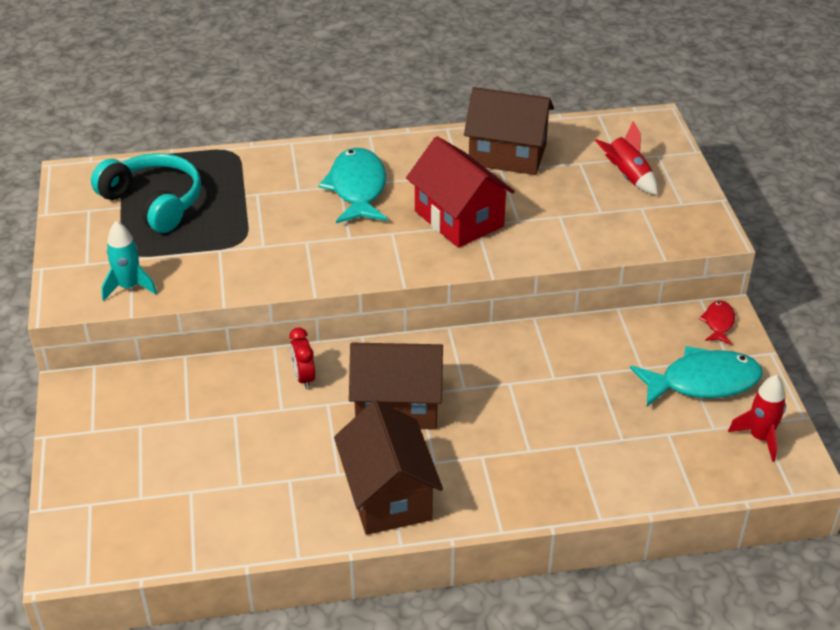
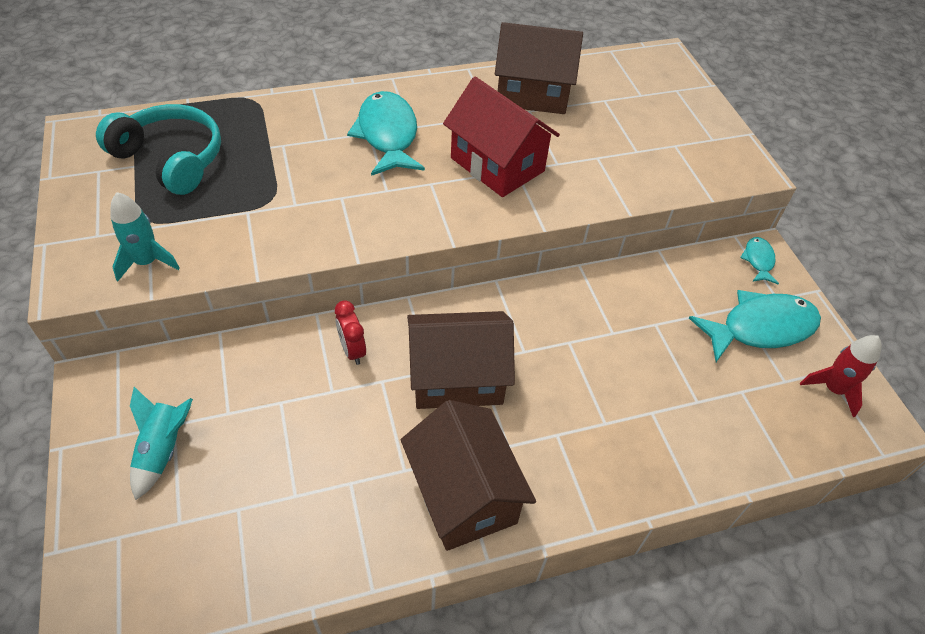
camera: 10 degrees left, 10 degrees up
(130, 444) = (163, 450): none -> turquoise rocket
(627, 176) = (653, 113): red rocket -> none
(718, 323) = (758, 260): red fish -> turquoise fish

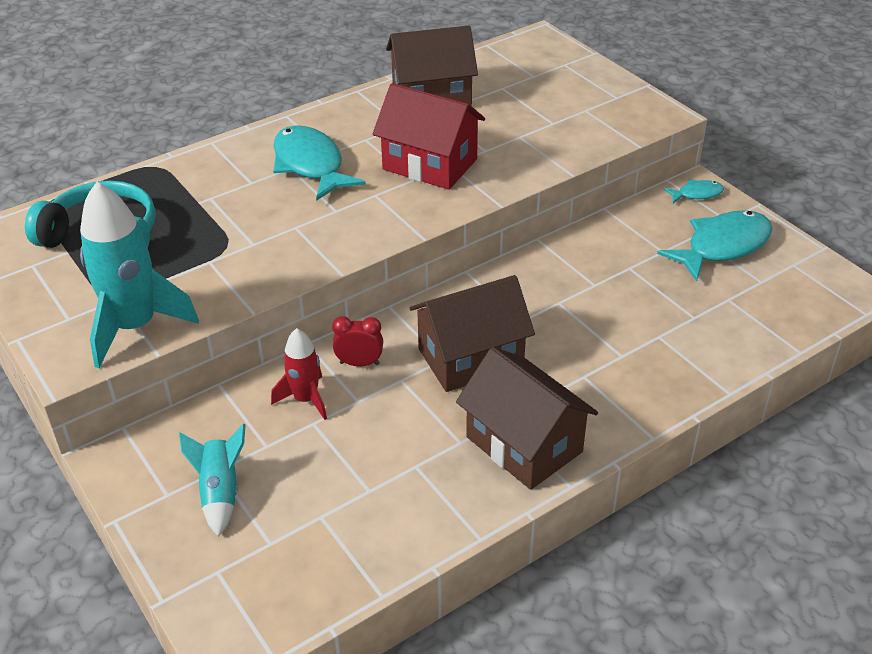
camera: 15 degrees left, 10 degrees down
(147, 262) = (135, 327): turquoise rocket -> turquoise rocket, size x1.78
(352, 350) = (359, 363): red clock -> red clock turned 135 degrees clockwise
(758, 260) = (697, 194): turquoise fish -> turquoise fish turned 90 degrees clockwise
(833, 389) = (804, 277): red rocket -> red rocket (306, 399)

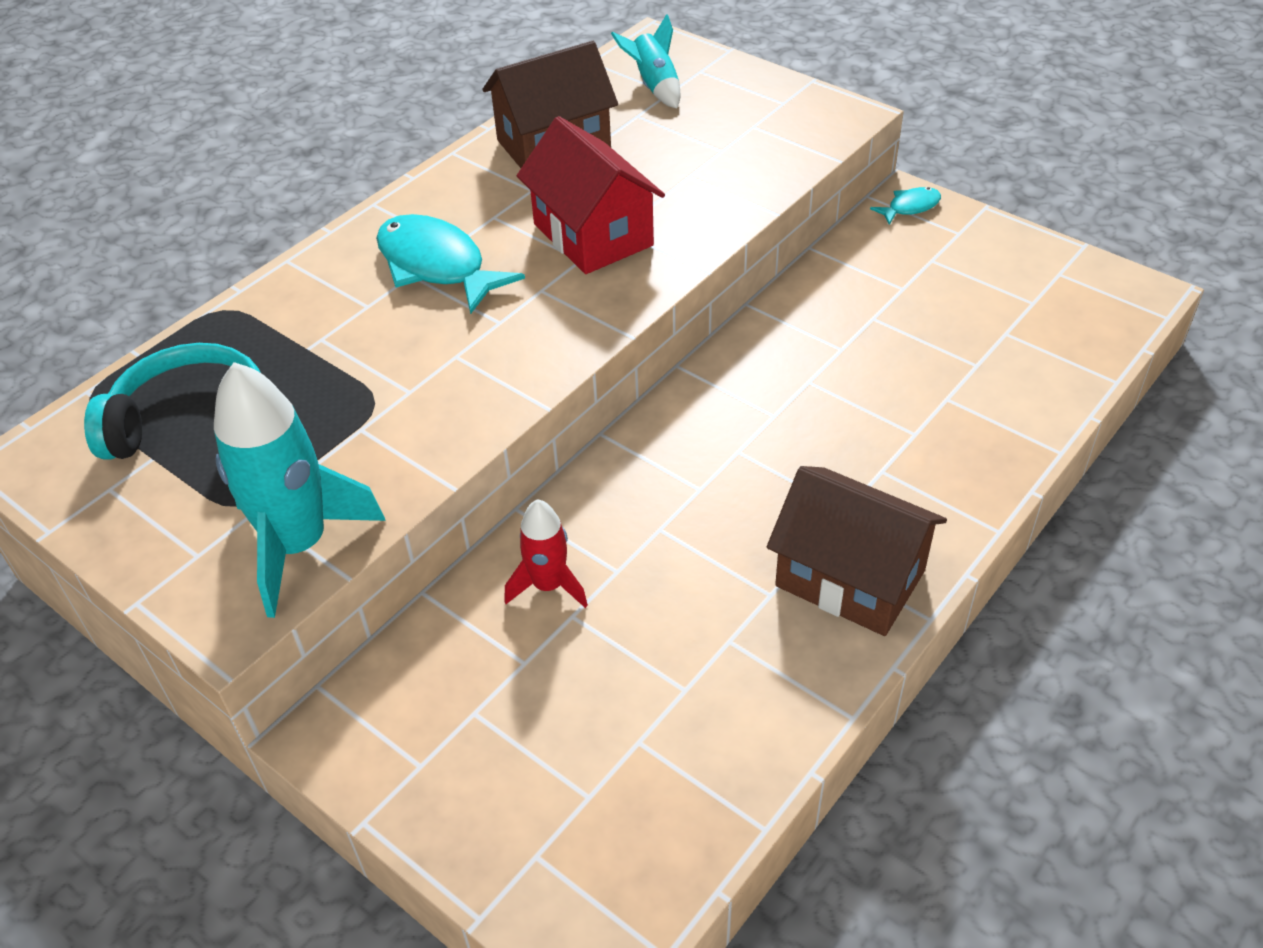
camera: 15 degrees left, 5 degrees up
(220, 492) = (491, 743): turquoise rocket -> turquoise rocket (654, 86)
(359, 363) = (596, 519): red clock -> none
(430, 164) = (593, 235): red house -> red house turned 45 degrees clockwise
(470, 357) = (733, 479): brown house -> none
(722, 246) = (969, 268): turquoise fish -> none

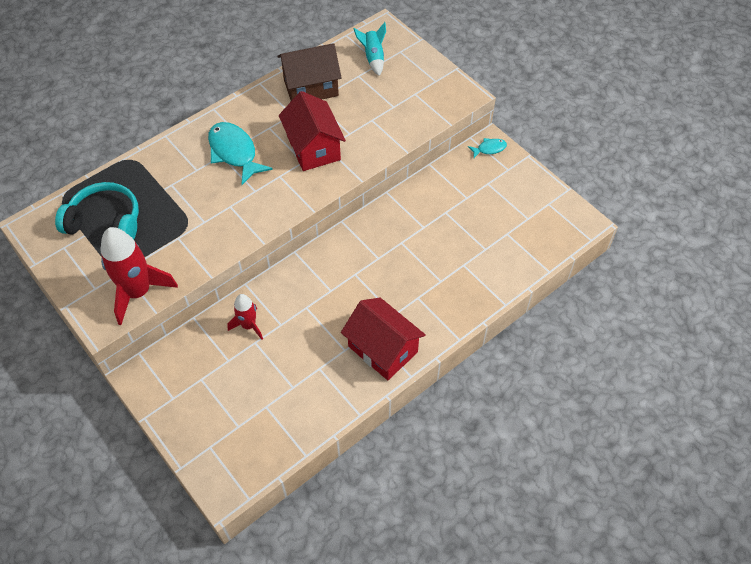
camera: 10 degrees right, 10 degrees up
(298, 546) = (138, 292): turquoise rocket -> red rocket
(850, 578) = (382, 349): brown house -> red house

